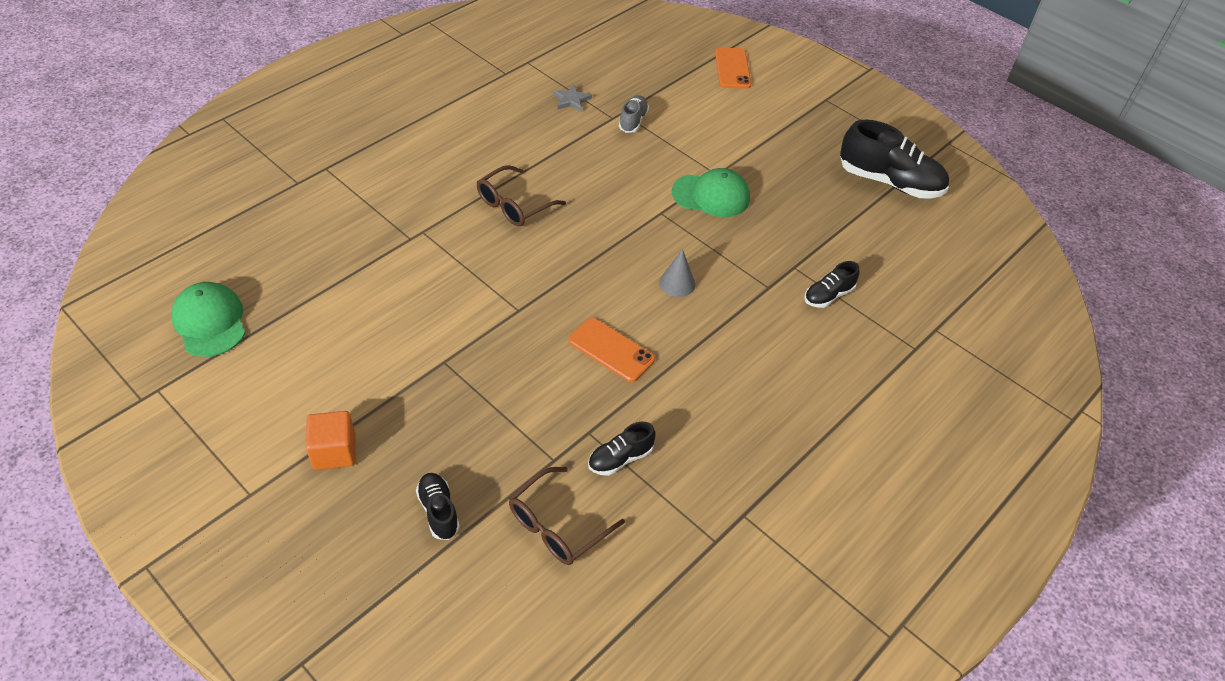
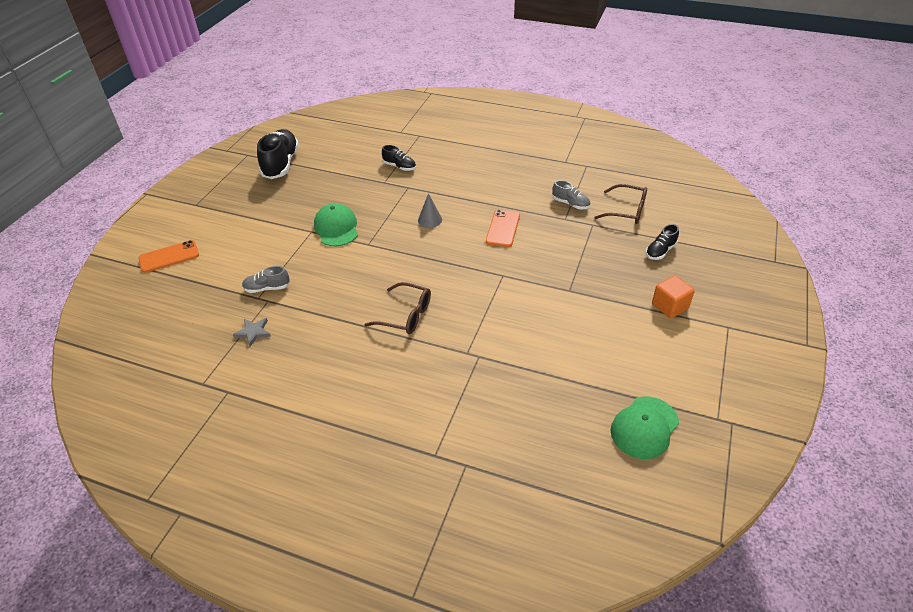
camera: 110 degrees left, 5 degrees down
(620, 458) = (570, 204): black shoe -> grey shoe

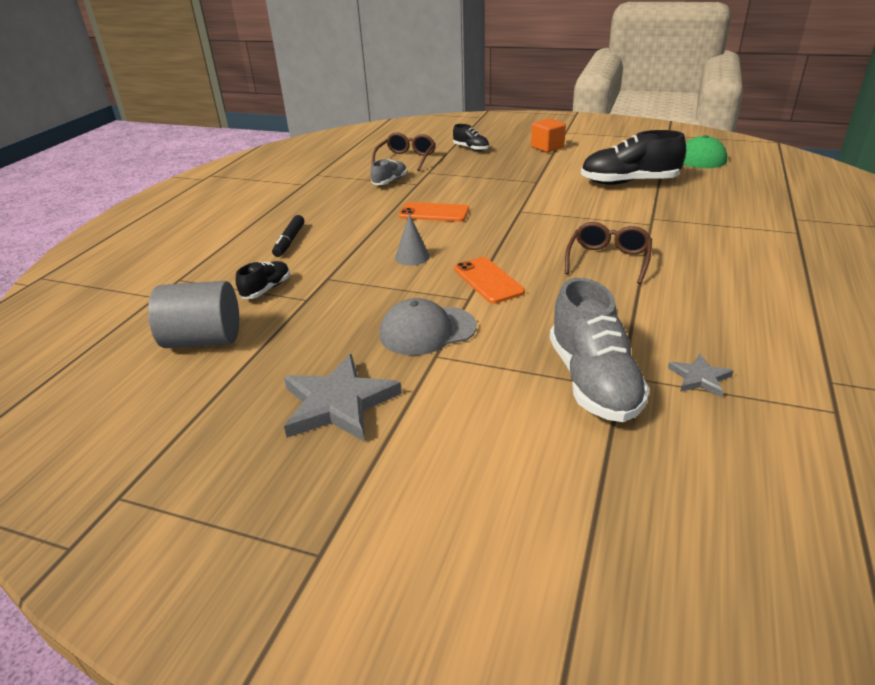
camera: 90 degrees left, 10 degrees down
(169, 257) = (530, 553): orange phone -> orange phone (488, 280)
(267, 288) = (593, 381): grey shoe -> grey shoe, size x1.95
(281, 164) = (193, 429): black shoe -> black shoe (629, 182)
(282, 201) = (338, 403): none -> grey star
(336, 228) = (427, 331): green cap -> grey cap
(351, 154) = (203, 340): none -> grey cylinder
(463, 167) = (290, 241): none -> black marker

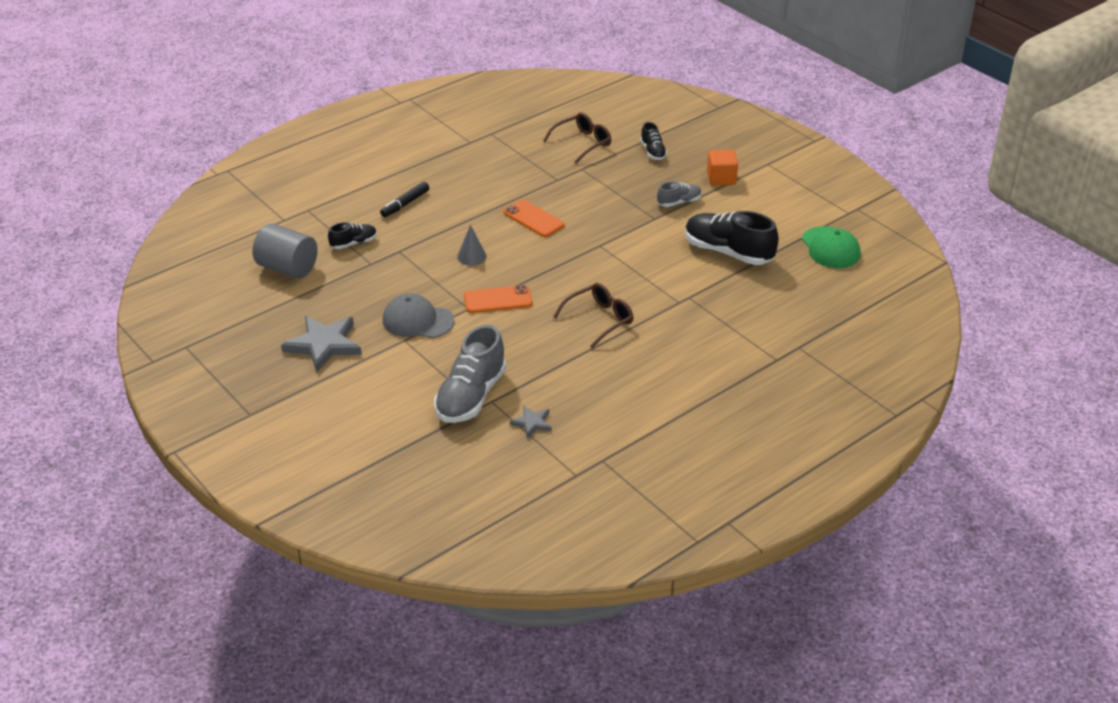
camera: 30 degrees right, 5 degrees up
(390, 181) = (539, 167): grey shoe -> grey shoe (679, 202)
(488, 280) = (498, 300): orange phone -> orange phone turned 75 degrees clockwise

